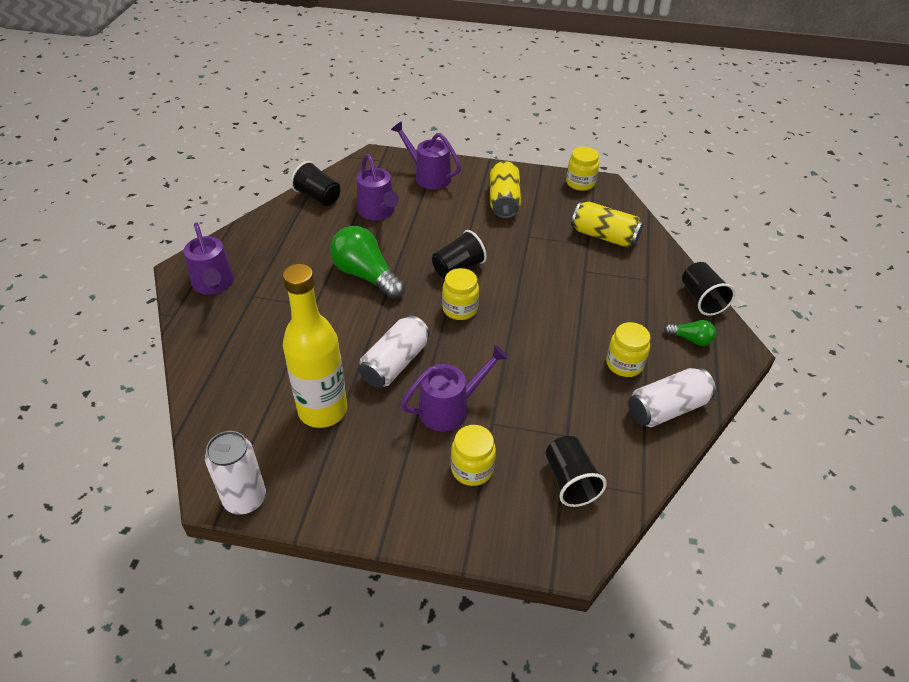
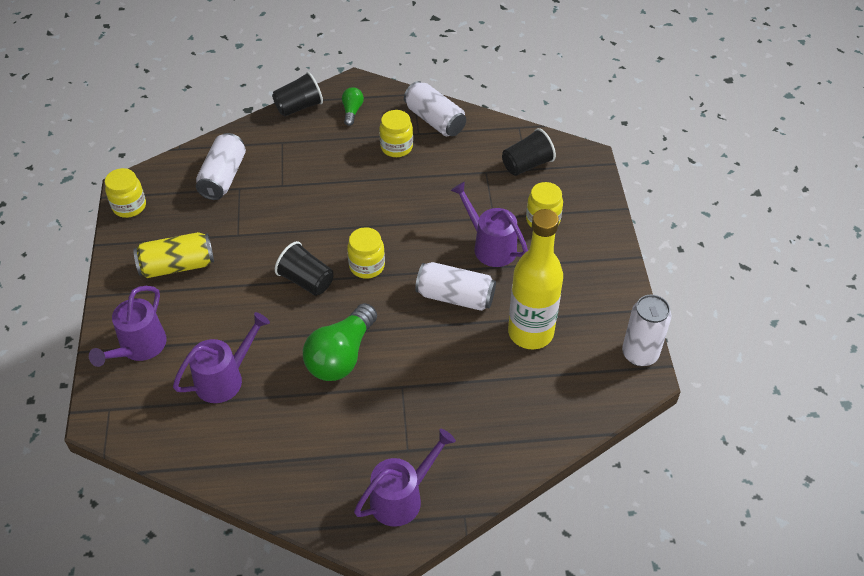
camera: 105 degrees left, 5 degrees up
(318, 197) = (207, 452): black cup -> none
(604, 236) = (223, 177): yellow can -> white can

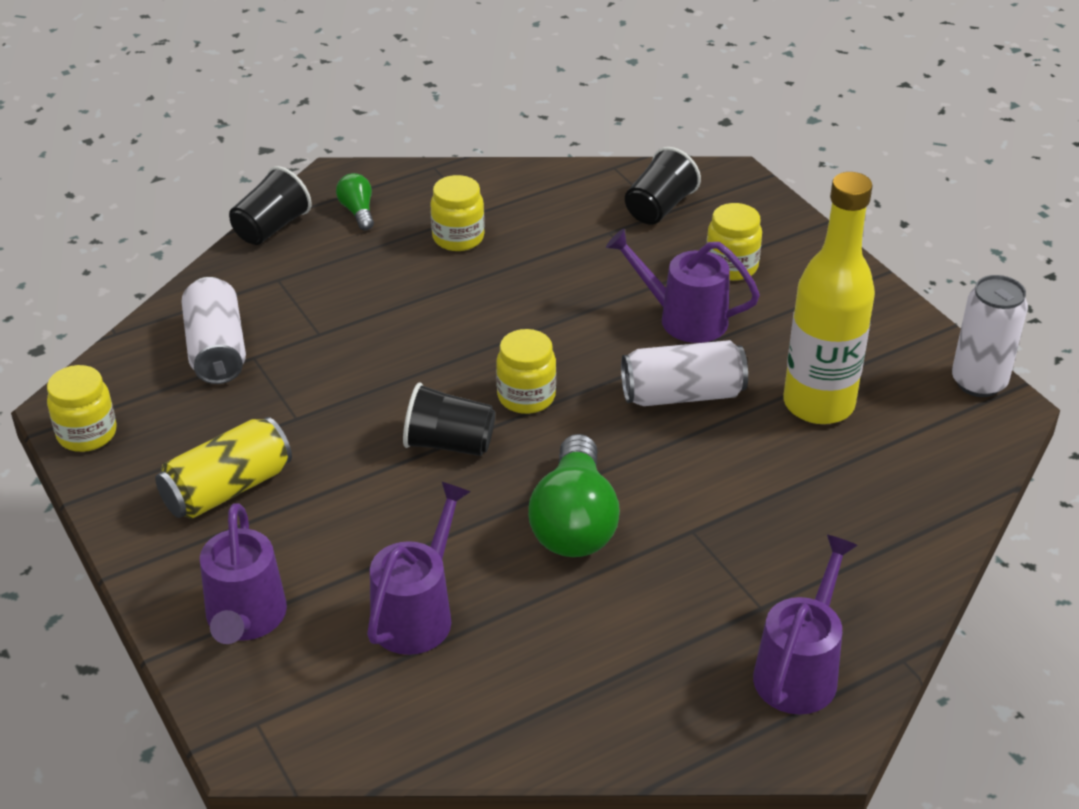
camera: 25 degrees left, 10 degrees down
(435, 120) = (489, 190): white can -> none

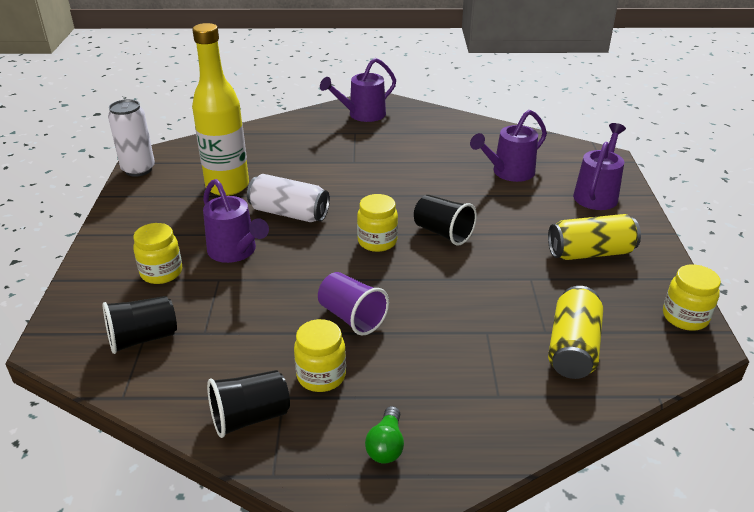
camera: 150 degrees left, 5 degrees down
(217, 350) = (572, 348): white can -> yellow can
(271, 228) = (480, 461): black cup -> black cup (250, 417)
(476, 297) = (352, 317): none -> purple cup
(574, 522) = (405, 180): green light bulb -> none

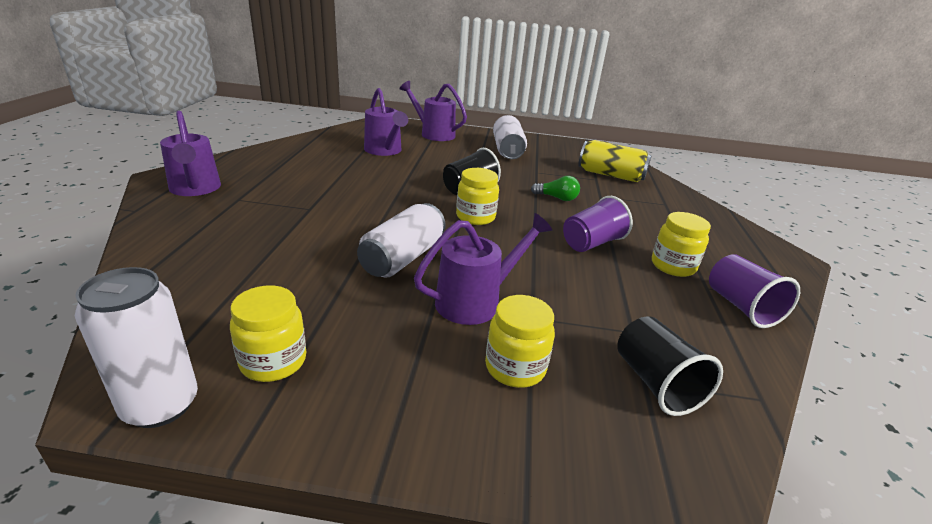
camera: 85 degrees left, 5 degrees down
(227, 186) = (305, 300): yellow bottle -> none
(250, 417) = (741, 307): black cup -> purple cup
(386, 445) = (734, 248): green light bulb -> green light bulb (557, 198)
(590, 253) = (507, 150): yellow can -> white can
(685, 317) = (575, 144): yellow jar -> yellow jar (273, 361)

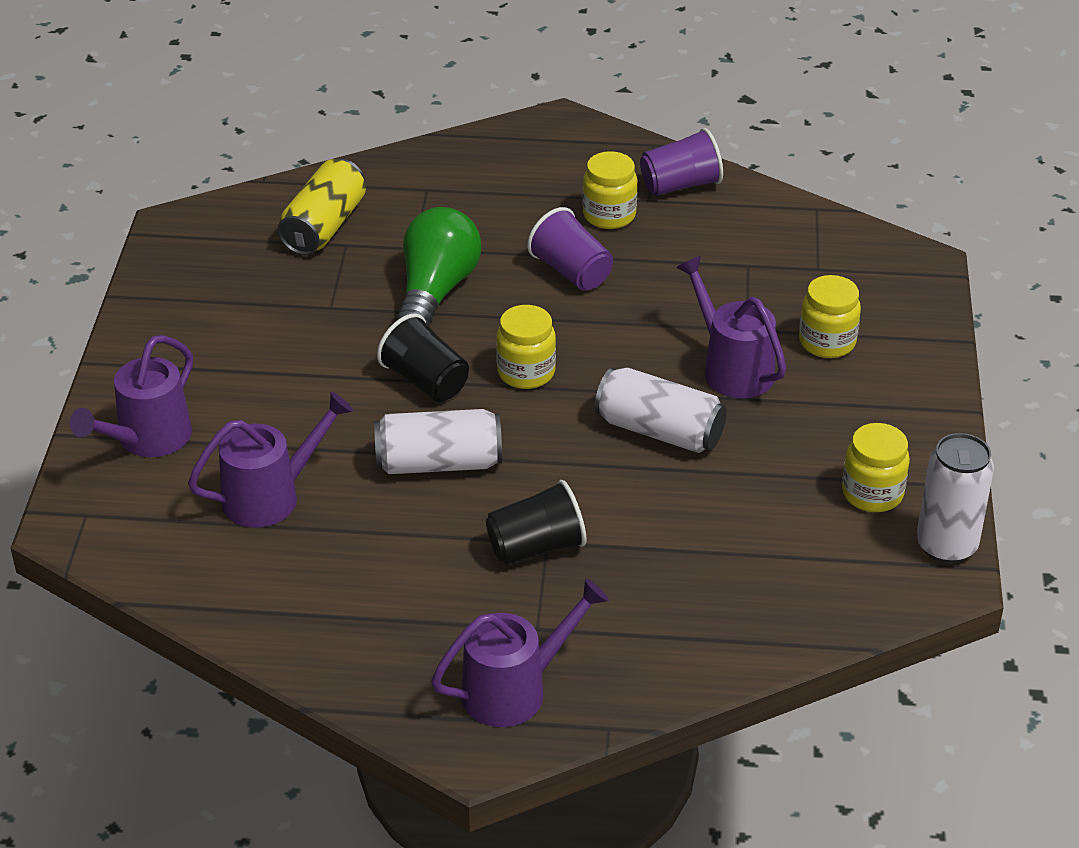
camera: 90 degrees left, 10 degrees up
(507, 150) = (228, 338): white can -> white can (438, 463)
(557, 198) = (435, 291): green light bulb -> green light bulb, size x2.02
(655, 383) = (818, 262): black cup -> black cup (536, 547)

